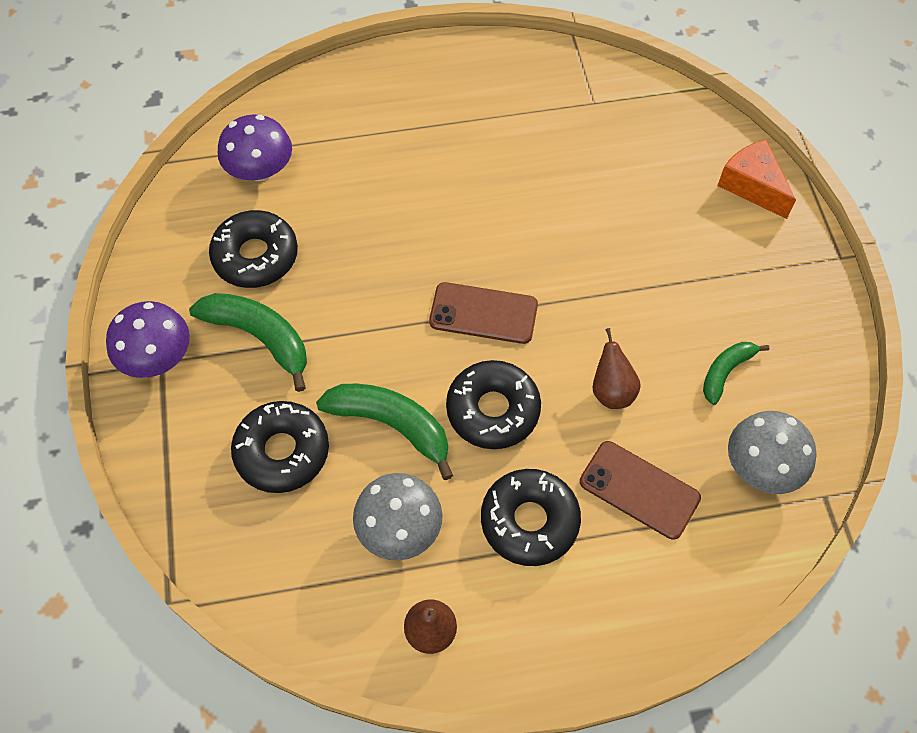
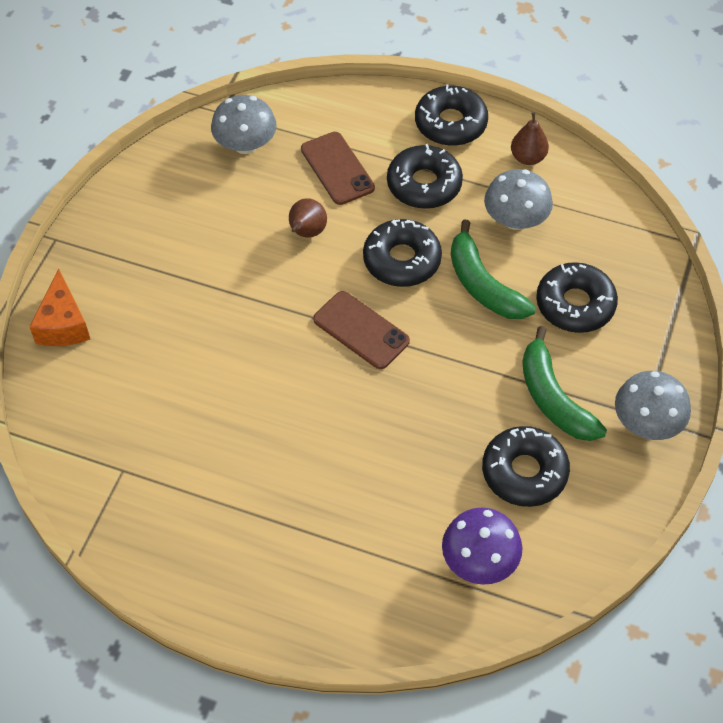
camera: 150 degrees left, 5 degrees down
(157, 357) = (647, 422): purple mushroom -> grey mushroom
(554, 634) = (450, 123): none -> black donut
(726, 372) = (216, 206): green banana -> none

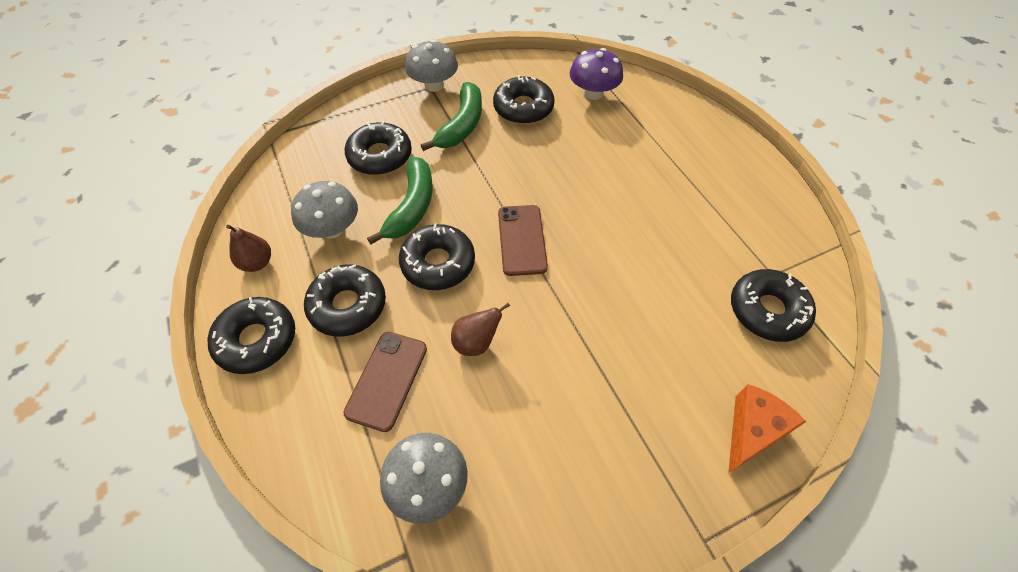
camera: 135 degrees left, 0 degrees up
(107, 429) = (767, 310): none -> black donut

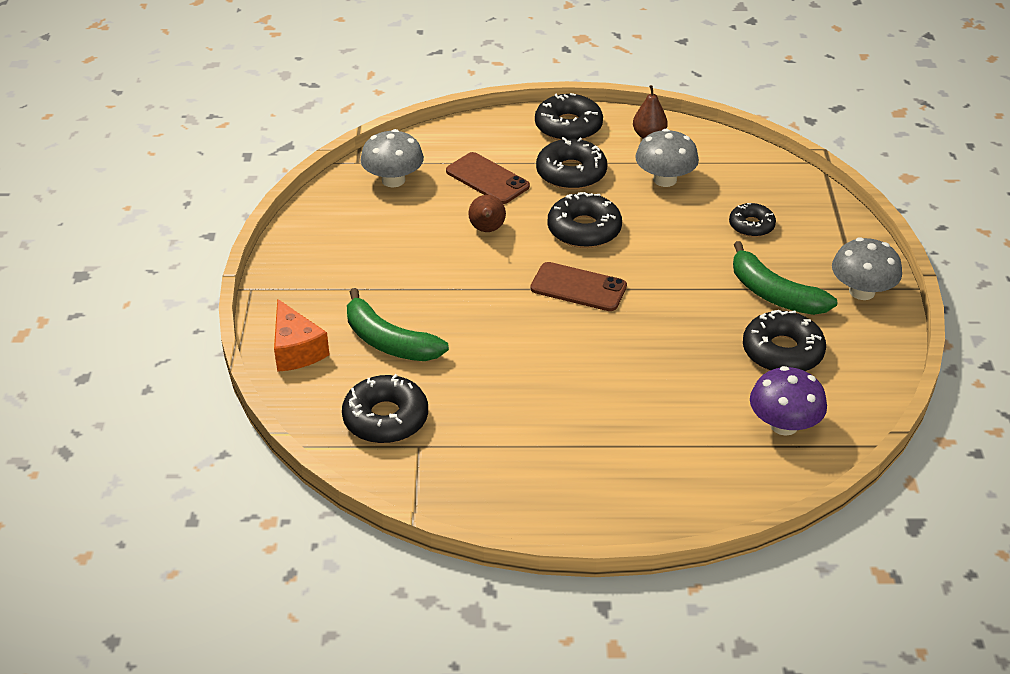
camera: 115 degrees right, 15 degrees down
(380, 156) = (751, 226): black donut -> black donut, size x0.62
(412, 206) = (665, 230): green banana -> green banana (389, 341)

